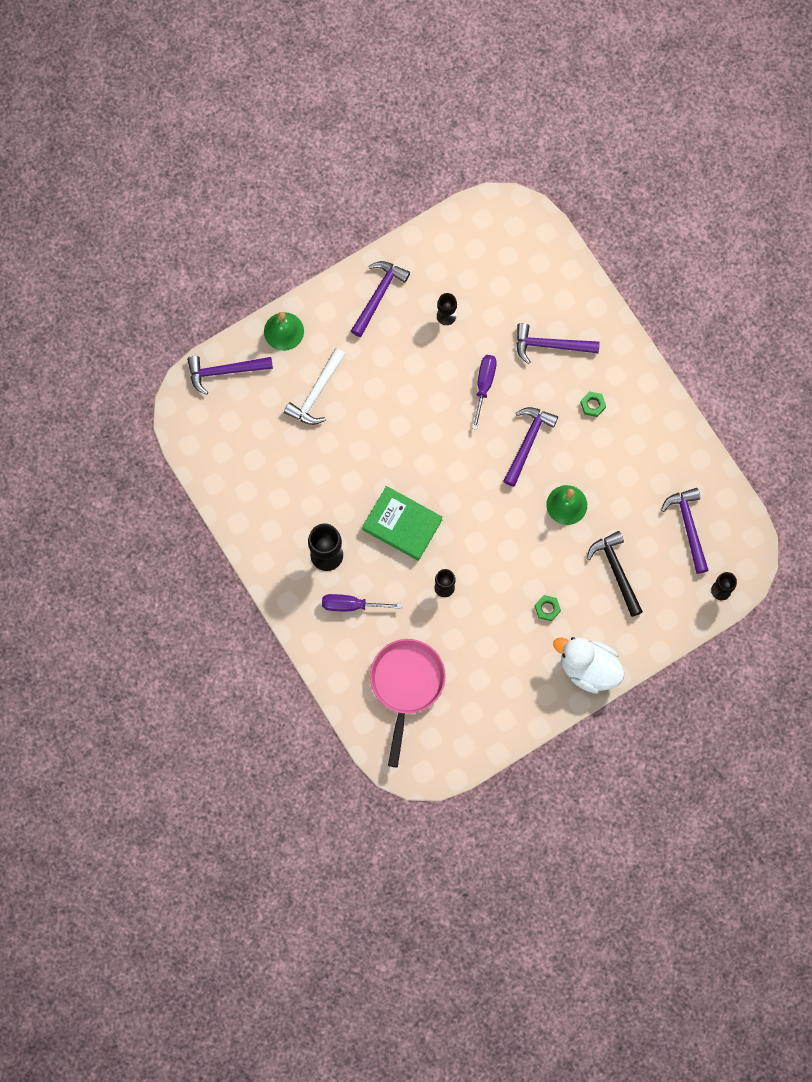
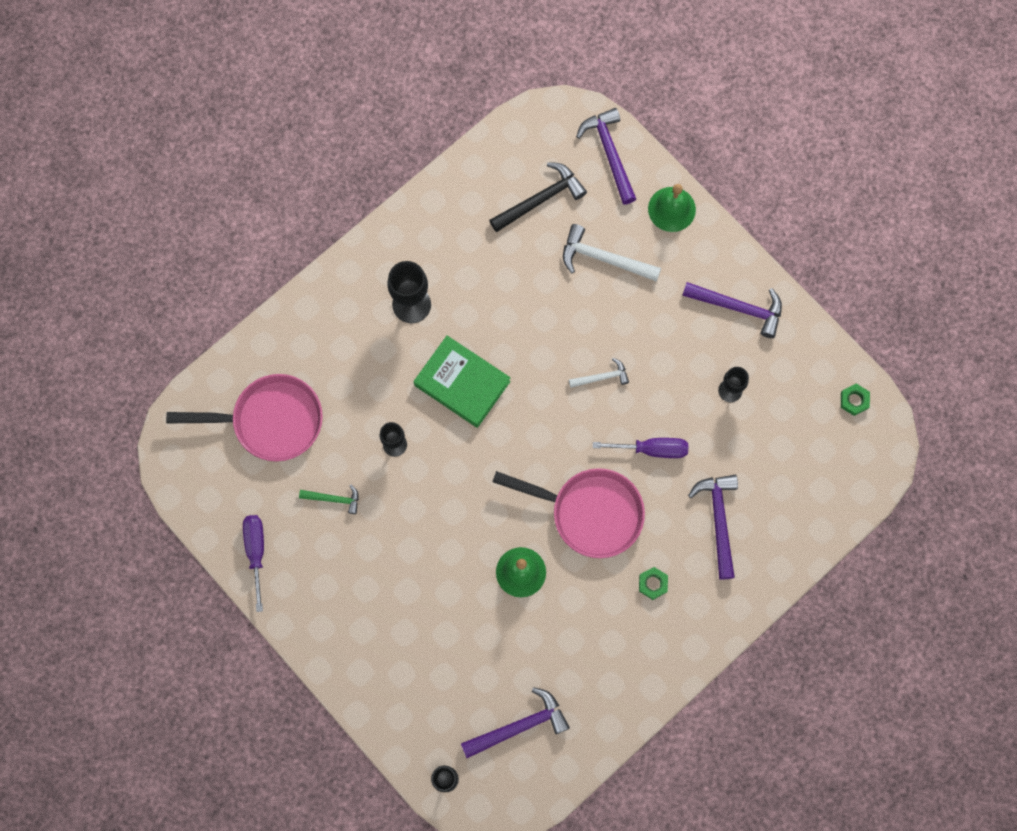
camera: 80 degrees right, 0 degrees up
(351, 605) = (356, 343): purple screwdriver -> purple screwdriver (256, 552)
(402, 525) = (462, 383): green book -> green book turned 75 degrees counterclockwise
(417, 413) = (601, 377): none -> white hammer
(481, 643) = (333, 499): none -> green hammer
(527, 443) = (590, 512): purple hammer -> pink pan
(547, 608) = (388, 569): green nut -> green nut (854, 400)
(588, 668) = (322, 630): white duck -> none
(616, 571) = (448, 645): black hammer -> black hammer (540, 199)

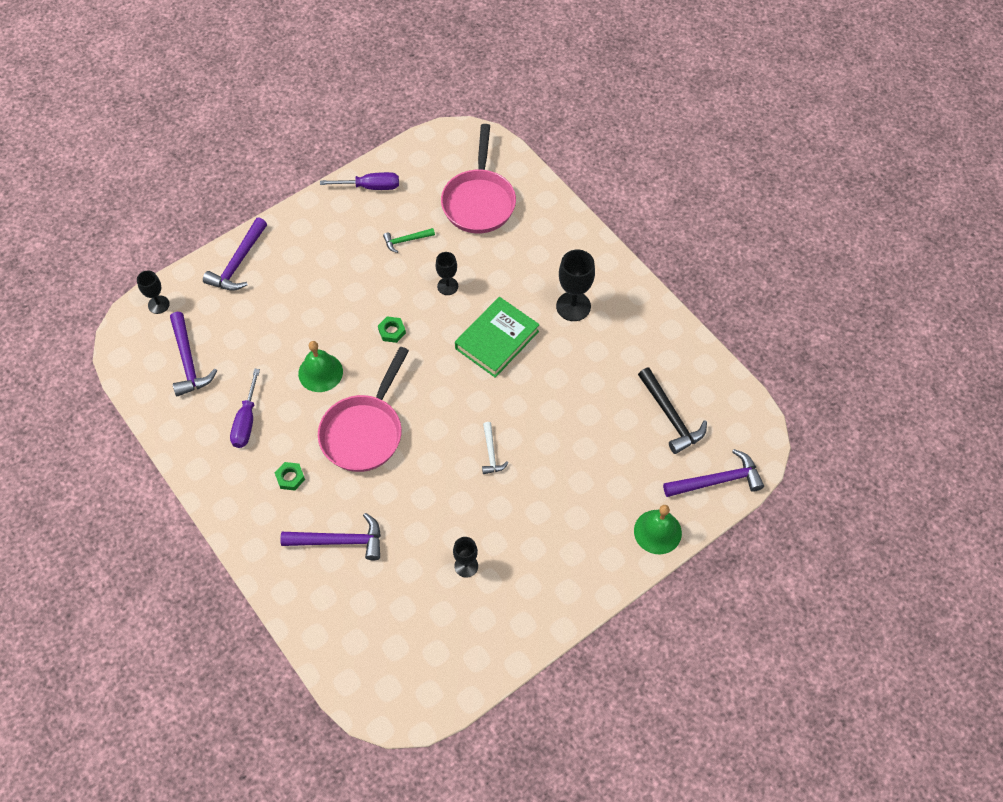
camera: 95 degrees right, 15 degrees down
(333, 499) = (406, 240): green hammer -> green hammer turned 60 degrees clockwise
(604, 259) = (608, 466): white hammer -> none
(651, 449) = (416, 489): purple screwdriver -> purple screwdriver (246, 421)
(738, 307) = (550, 583): purple hammer -> purple hammer (238, 262)
(854, 400) = (442, 686): green nut -> green nut (392, 331)

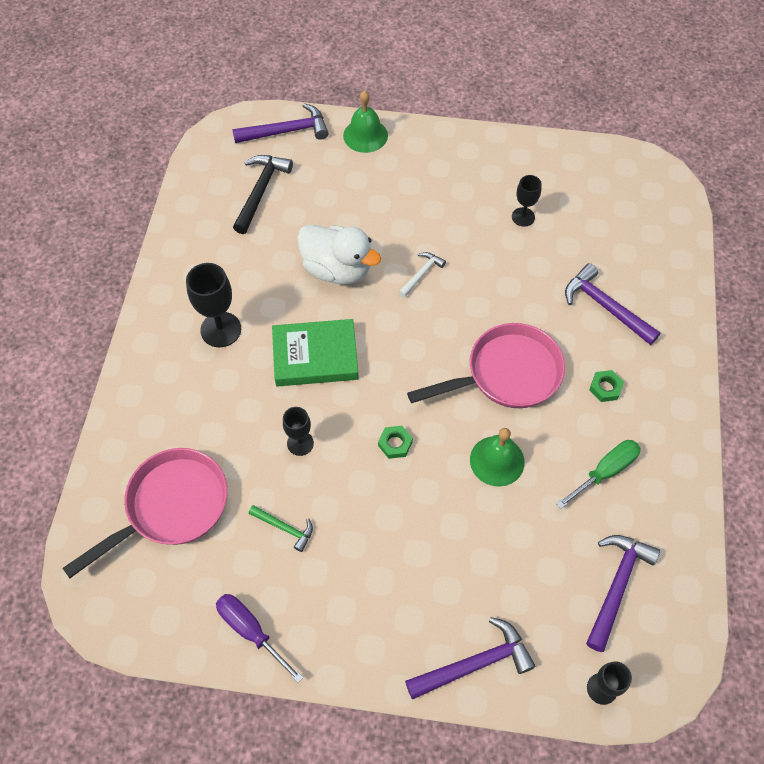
camera: 135 degrees left, 0 degrees up
(246, 421) = (604, 472): purple screwdriver -> green screwdriver
(550, 406) = (337, 269): none -> white duck
(717, 480) = (286, 131): purple hammer -> purple hammer turned 135 degrees clockwise

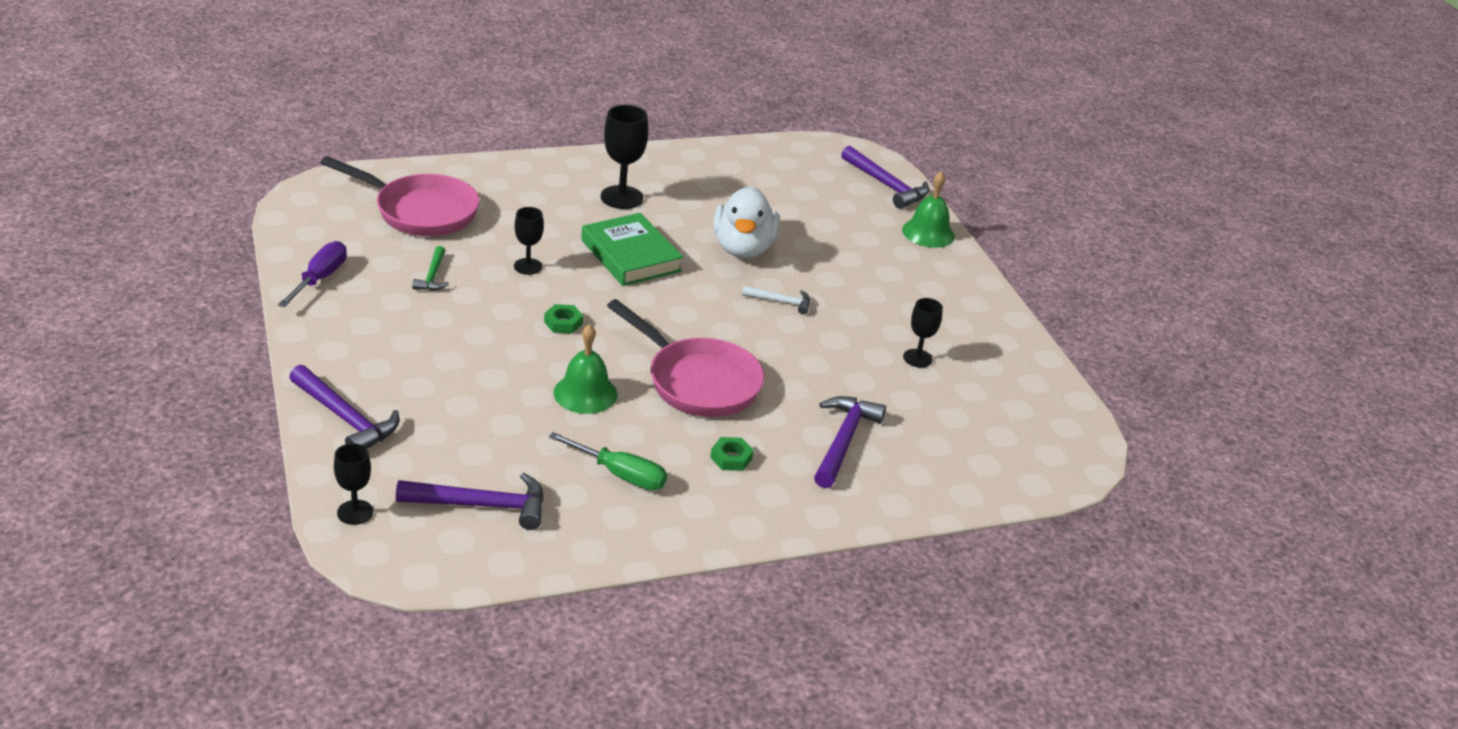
camera: 60 degrees right, 25 degrees down
(260, 191) = (798, 186): black hammer -> none

